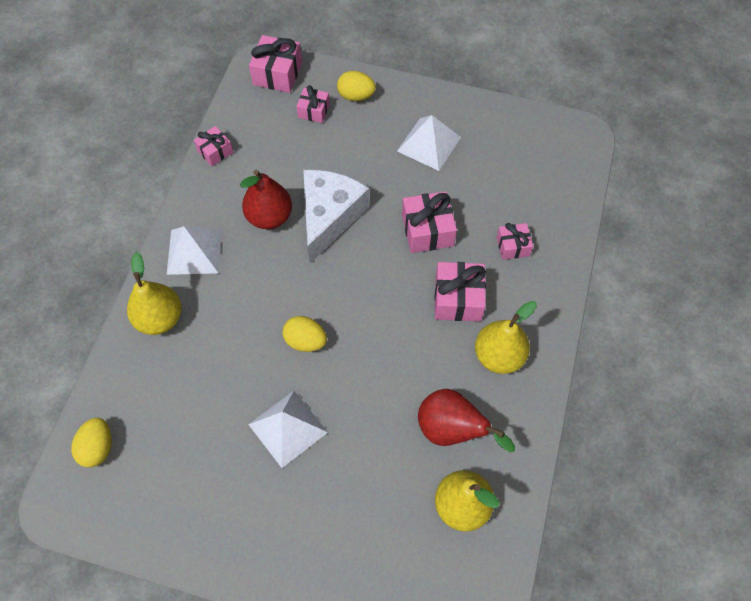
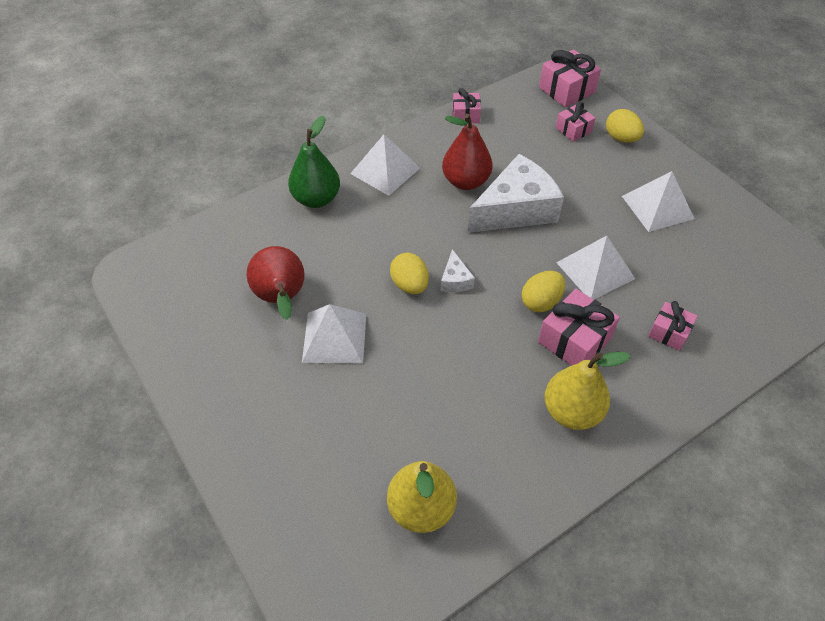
camera: 40 degrees right, 10 degrees down
(98, 448) = (191, 254): yellow egg -> yellow egg (541, 302)
(160, 319) = (316, 199): yellow pear -> green pear
(336, 312) = (455, 280): none -> white cheese
(427, 230) = (595, 270): pink gift -> white pyramid
(452, 430) = (470, 440): red pear -> red pear (282, 299)

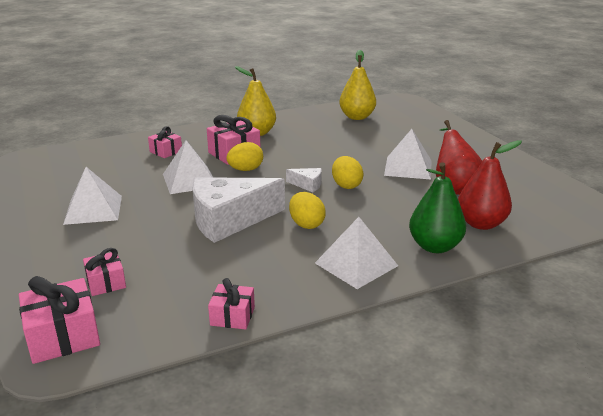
camera: 170 degrees left, 25 degrees down
(455, 280) = (307, 185): white cheese -> white cheese turned 105 degrees clockwise
(466, 181) = (268, 245): red pear -> red pear (481, 223)
(621, 138) = (59, 268): yellow egg -> yellow egg (306, 224)

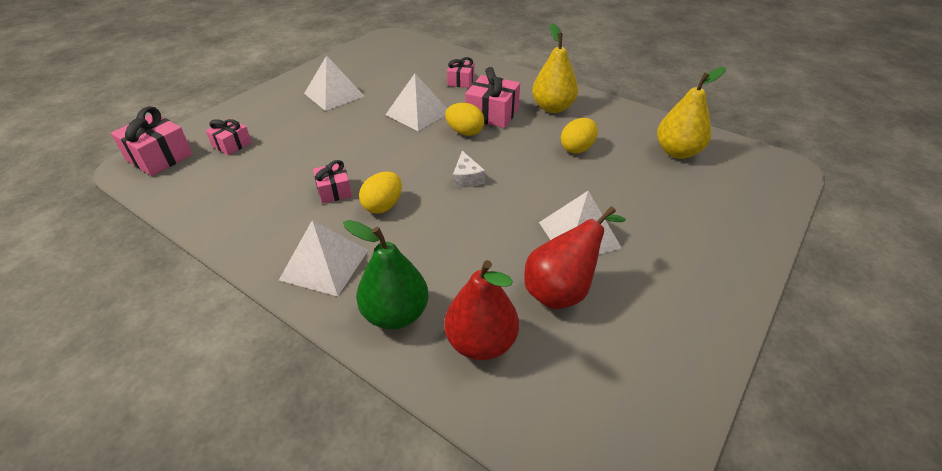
camera: 60 degrees right, 15 degrees up
(229, 220) = (361, 160): white cheese -> none
(232, 316) = (206, 221): pink gift -> pink gift (334, 191)
(346, 185) = (488, 203): yellow egg -> yellow egg (577, 148)

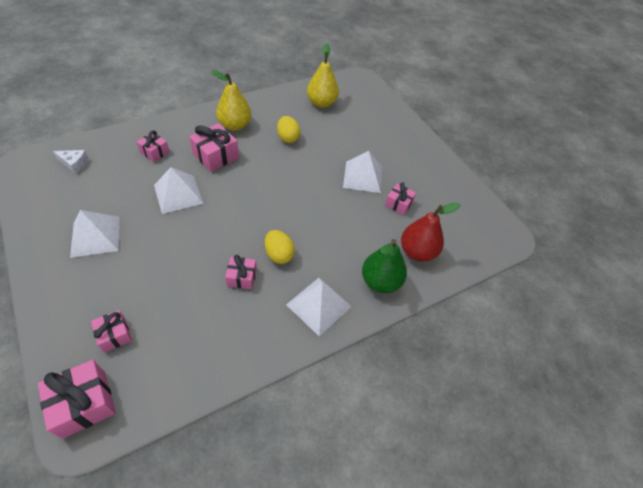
camera: 70 degrees left, 10 degrees up
(465, 132) = (226, 179): yellow egg -> none
(467, 178) = (279, 200): white cheese -> white cheese (74, 164)
(562, 290) = (398, 204): red pear -> pink gift

